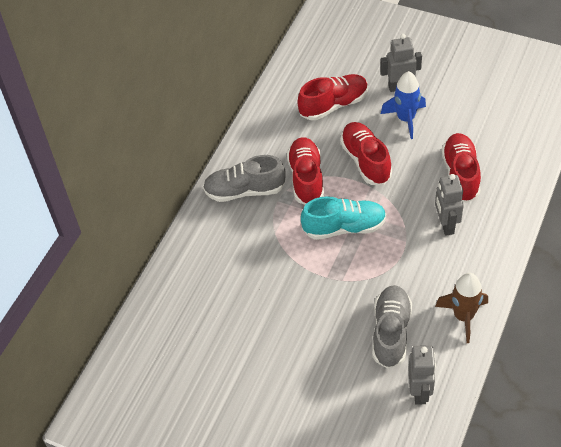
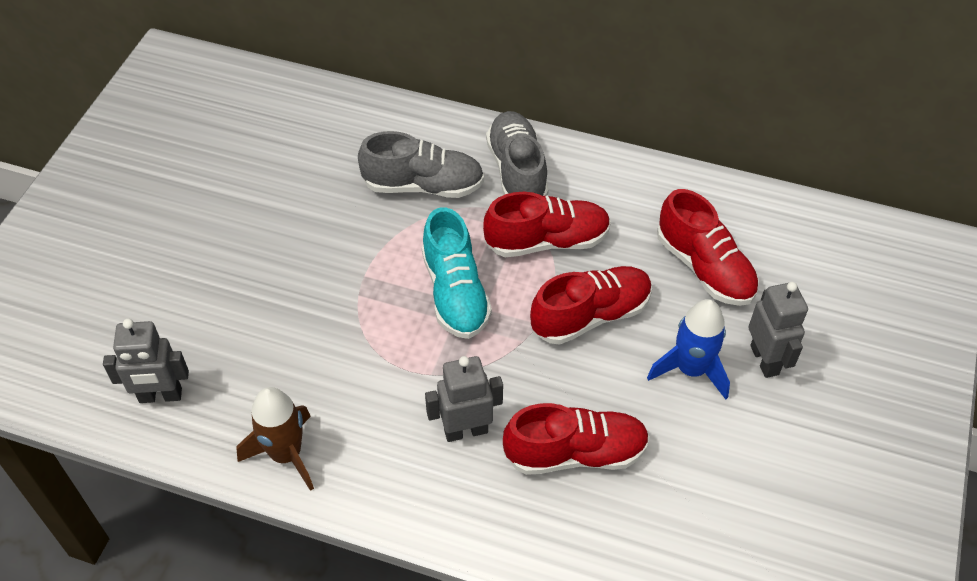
camera: 80 degrees right, 0 degrees up
(391, 332) = (264, 358): grey shoe -> grey shoe (423, 185)

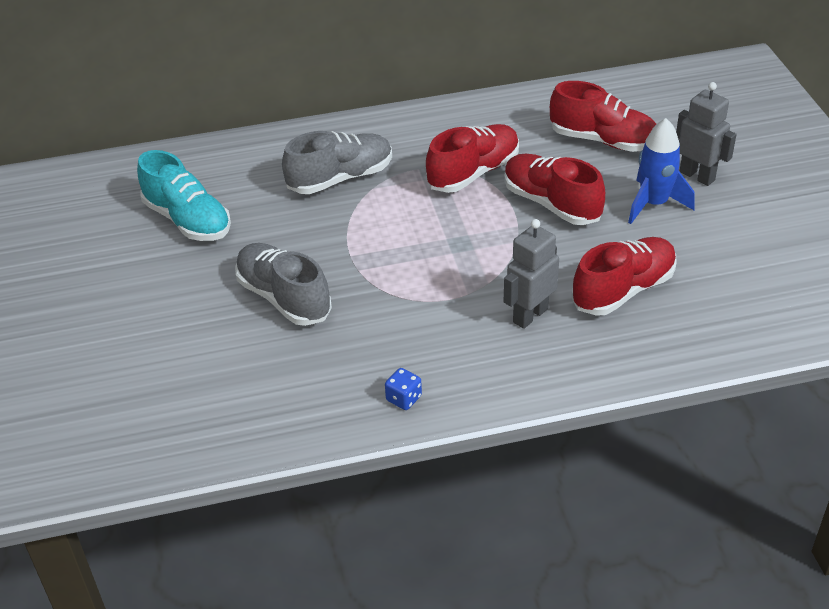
camera: 30 degrees left, 10 degrees down
(160, 396) = (255, 412): grey robot -> none
(286, 454) = (404, 398): brown rocket -> blue dice
(455, 293) = (435, 234): turquoise shoe -> turquoise shoe (188, 220)
(517, 171) = (407, 139): grey shoe -> grey shoe (284, 298)
(590, 315) = (551, 204): red shoe -> red shoe turned 75 degrees counterclockwise

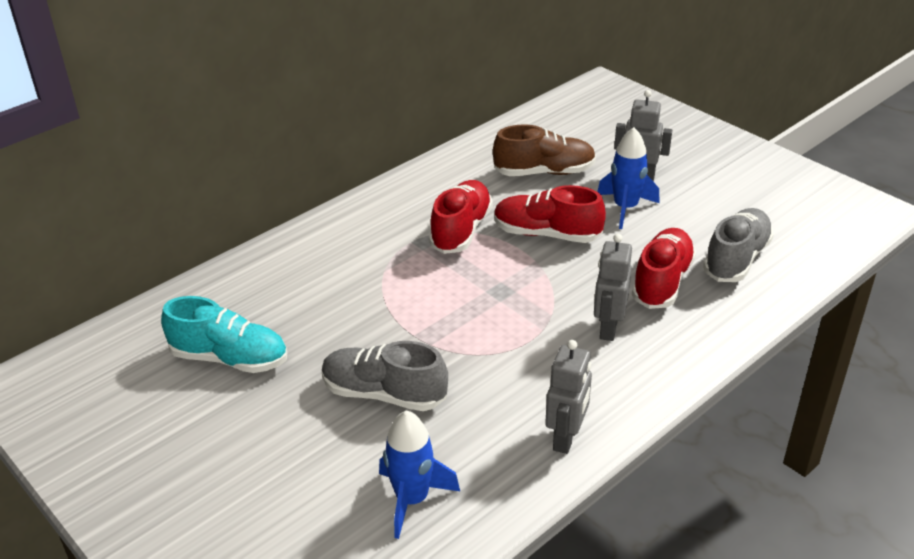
camera: 30 degrees left, 5 degrees down
(234, 395) = (412, 499): none -> blue rocket
(340, 178) = (347, 272): grey shoe -> grey shoe (736, 259)
(404, 398) = (566, 438): blue dice -> grey robot
(603, 140) = (544, 172): red shoe -> brown shoe

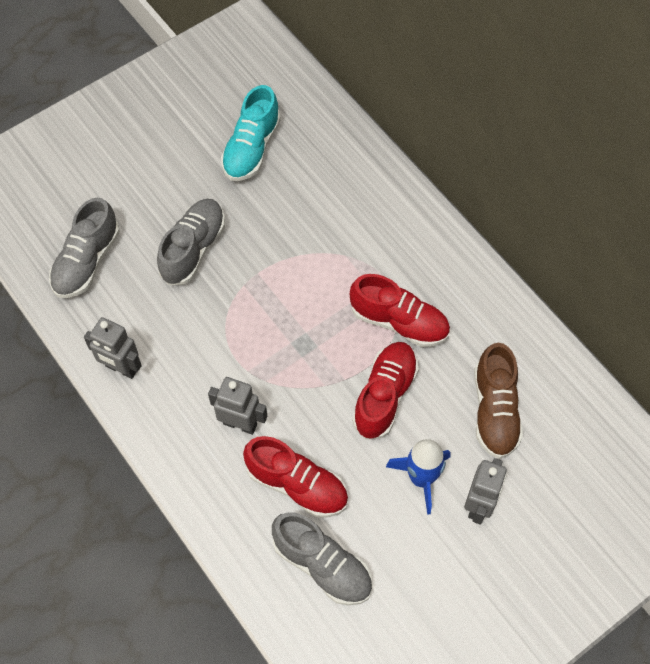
camera: 95 degrees right, 25 degrees up
(412, 499) = (87, 261): blue rocket -> grey shoe

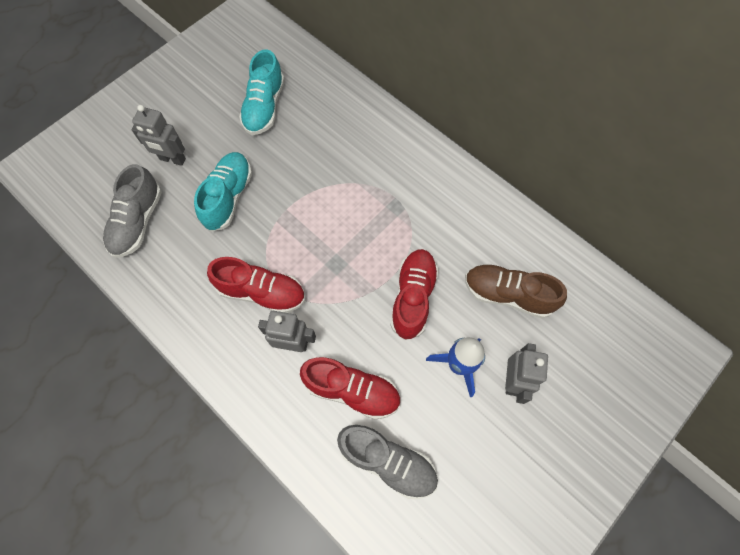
camera: 10 degrees left, 5 degrees up
(121, 368) = (180, 311): grey robot -> grey robot (172, 159)
(193, 249) = (228, 197): grey shoe -> turquoise shoe
(399, 322) = (412, 232): red shoe -> red shoe (262, 292)
(495, 410) = (507, 295): brown shoe -> brown shoe turned 120 degrees clockwise

